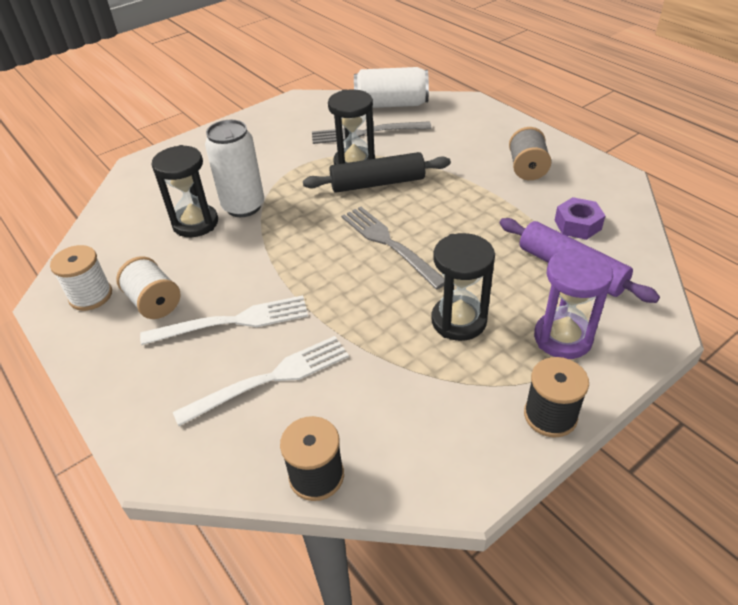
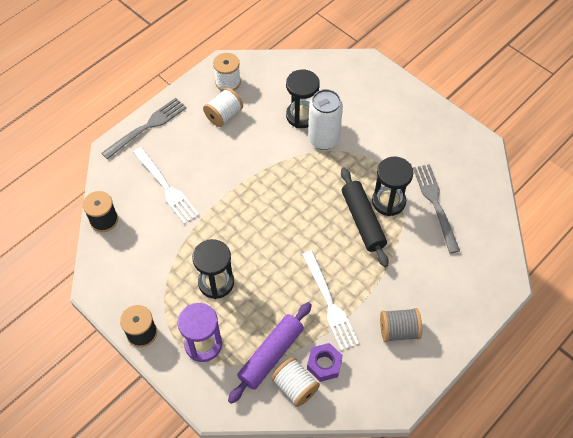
camera: 80 degrees right, 15 degrees up
(234, 321) = (210, 159): white fork -> white fork (330, 303)
(388, 243) = (290, 235): grey fork -> grey fork (147, 126)
(391, 104) = (488, 219): white can -> none
(612, 250) = (295, 387): none -> white spool

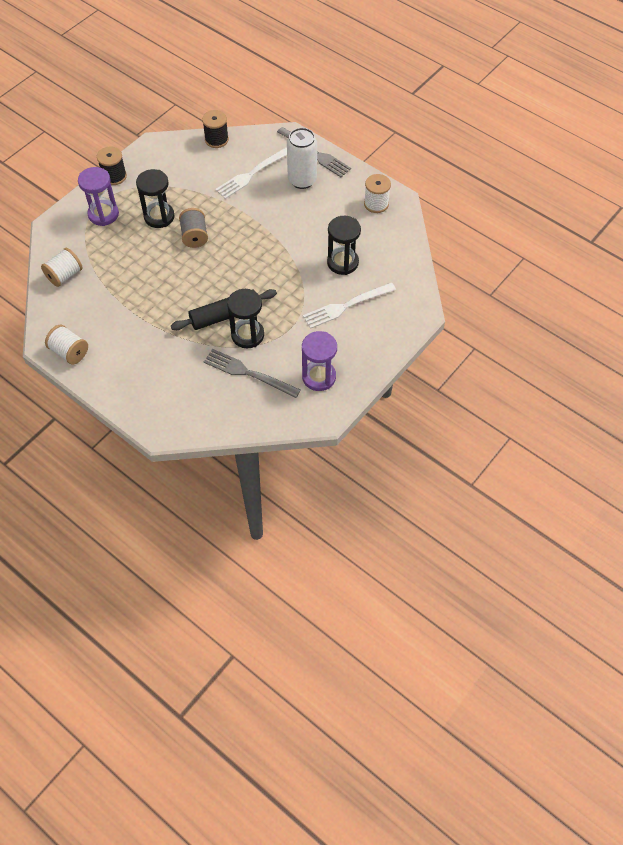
camera: 85 degrees right, 0 degrees up
(224, 115) = (335, 205): white spool -> white spool (69, 352)
(271, 355) = (92, 258): purple rolling pin -> none
(323, 139) = (316, 281): white can -> white can (302, 180)
(324, 364) = (83, 293): purple nut -> none
(330, 303) = (139, 295): white fork -> white fork (345, 306)
(398, 330) = (112, 345): grey spool -> grey spool (194, 236)
(435, 203) = (247, 373): grey fork -> grey fork turned 135 degrees counterclockwise
(439, 145) = (319, 377): none -> purple hourglass

